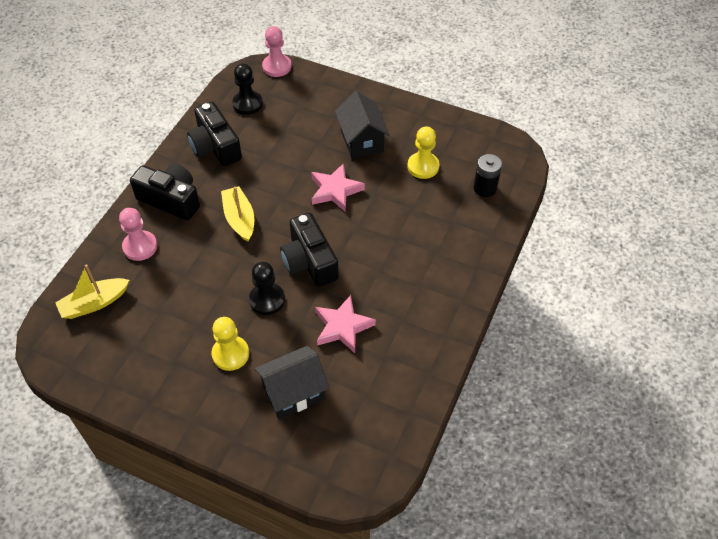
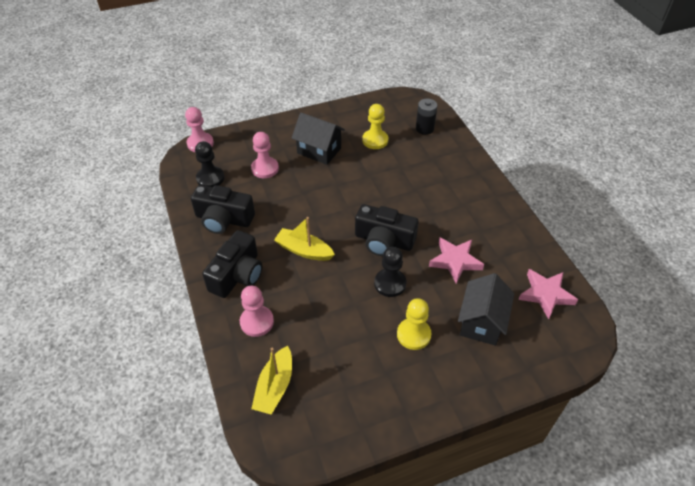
camera: 45 degrees left, 5 degrees down
(171, 199) = (237, 275): black camera -> black camera turned 135 degrees clockwise
(298, 125) = (265, 168): none -> pink pawn
(335, 190) = (342, 189): pink star -> pink star (546, 295)

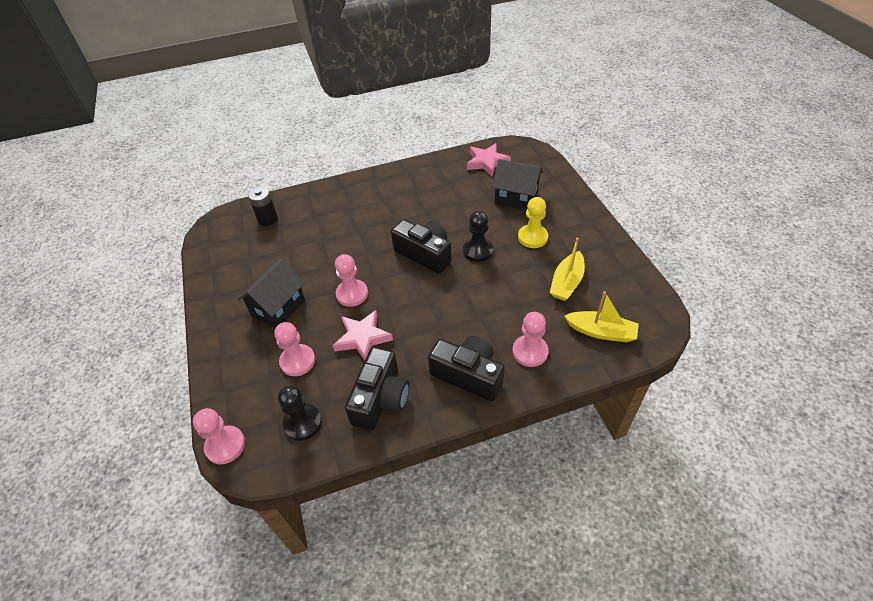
camera: 85 degrees left, 0 degrees up
(304, 250) = (434, 316): yellow boat -> yellow boat (566, 282)
(333, 193) = (352, 294): none -> pink pawn
(375, 140) = (275, 258): yellow pawn -> none
(384, 241) = (425, 254): black camera -> black camera turned 75 degrees counterclockwise
(455, 261) = (452, 208): pink star -> pink star (363, 338)

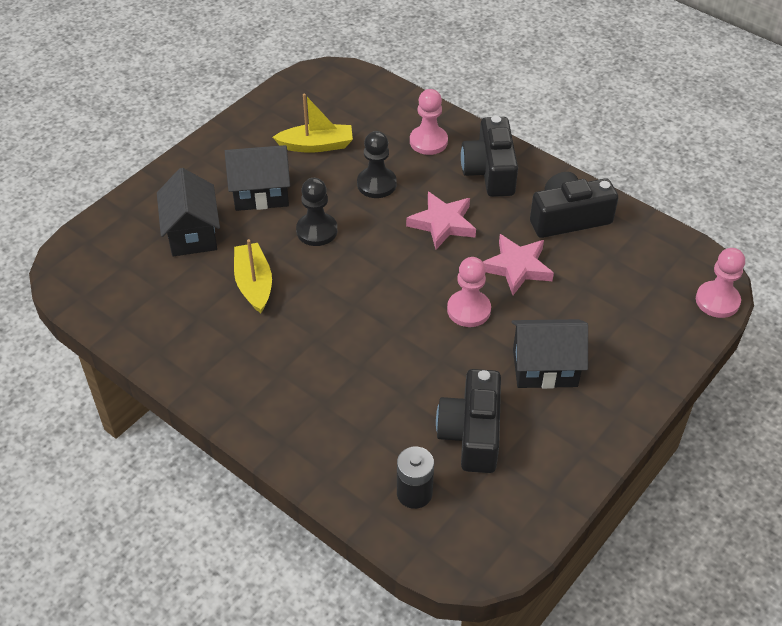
camera: 125 degrees left, 0 degrees up
(297, 361) = (590, 304): pink pawn -> none
(302, 423) = (643, 259): black pawn -> black pawn (376, 184)
(425, 254) = (356, 275): black camera -> black camera (472, 433)
(487, 162) = (125, 294): pink star -> pink star (442, 223)
(532, 237) = (261, 193): yellow pawn -> black house
(601, 332) = (366, 105): yellow boat -> yellow boat (254, 284)

